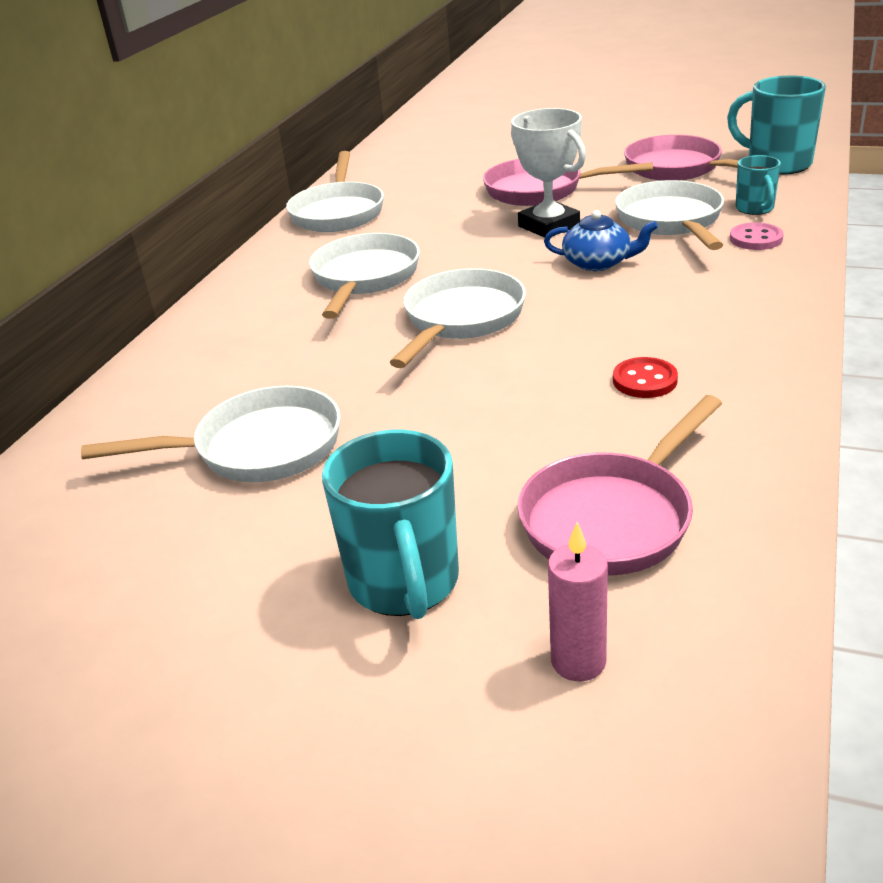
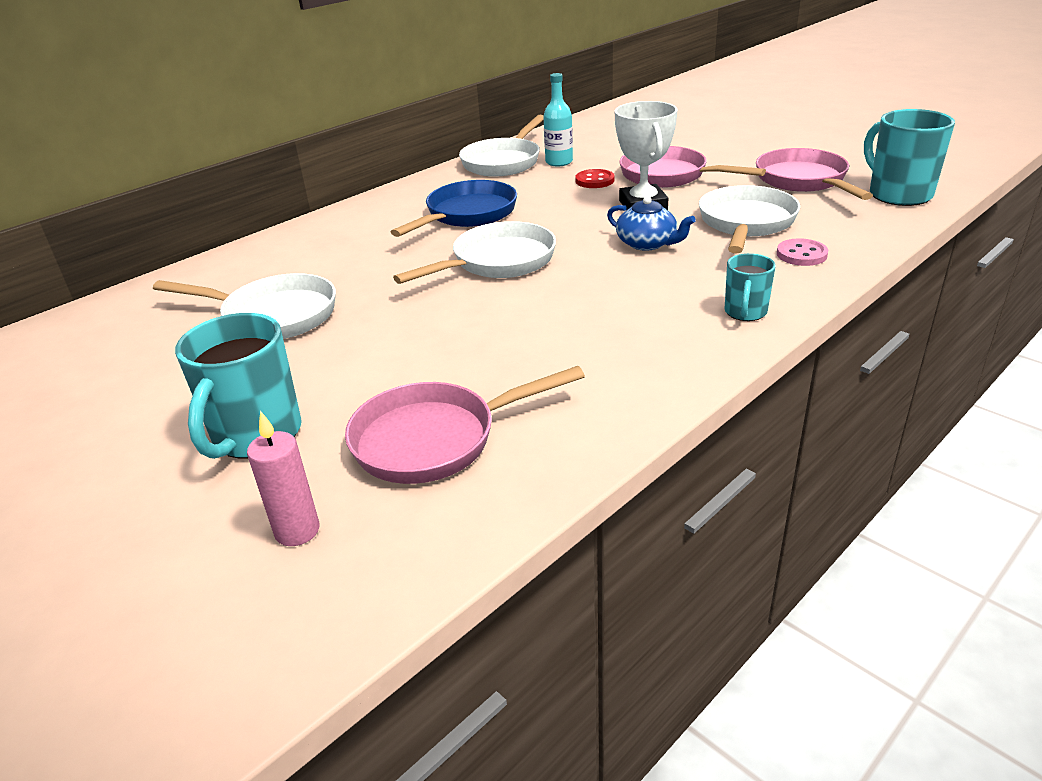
camera: 25 degrees right, 0 degrees up
(364, 278) = (467, 215): white pan -> blue pan
(403, 200) = (559, 162): none -> turquoise bottle
(644, 380) = (576, 345): red button -> red button (594, 181)
(755, 209) = (831, 229): turquoise mug -> turquoise mug (745, 312)

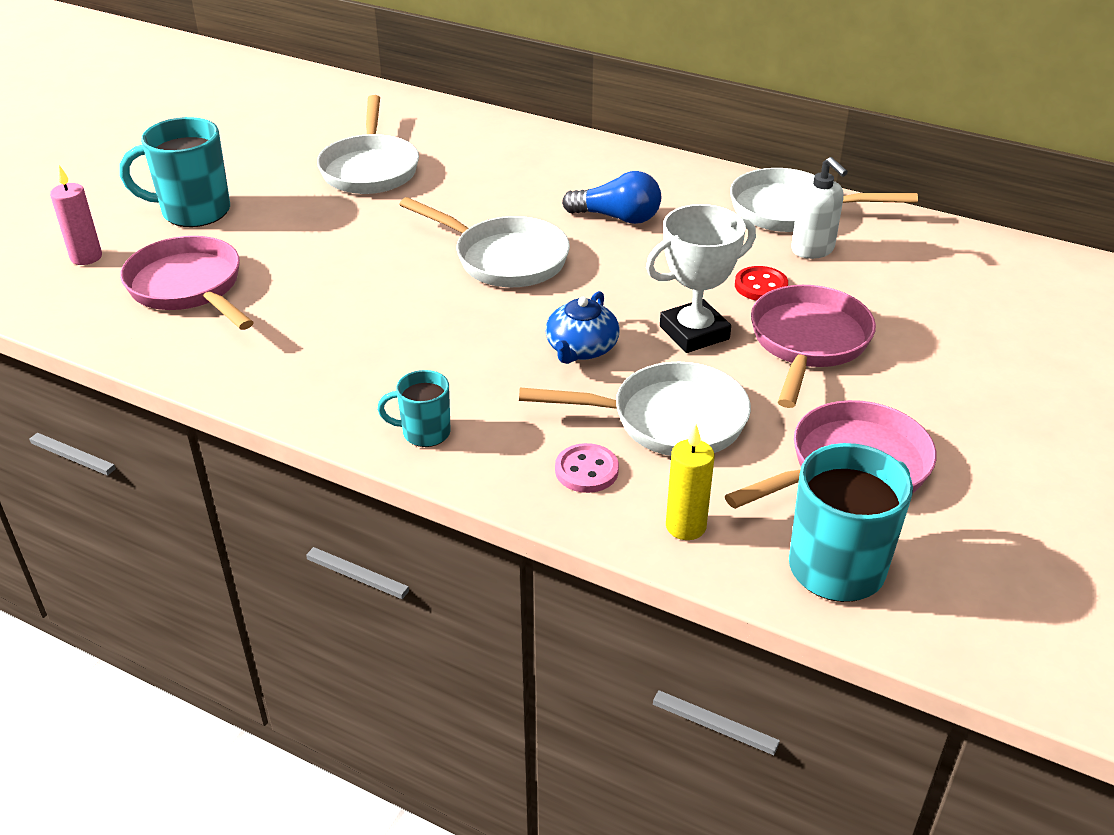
camera: 70 degrees right, 5 degrees up
(467, 215) = (617, 217): blue pan -> blue light bulb
(559, 162) = (813, 250): turquoise bottle -> white soap dispenser
(863, 230) = (685, 526): none -> yellow candle

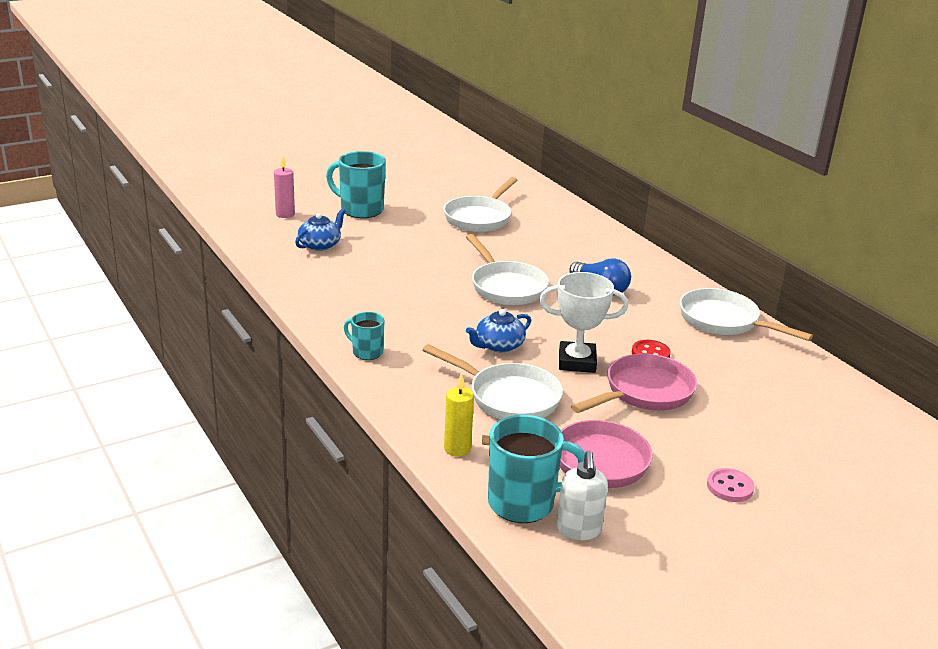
camera: 30 degrees right, 10 degrees down
(189, 288) = (320, 245): pink pan -> blue teapot
(586, 470) = (433, 402): pink button -> pink button (730, 487)
(813, 250) = (711, 347): white soap dispenser -> white soap dispenser (578, 530)

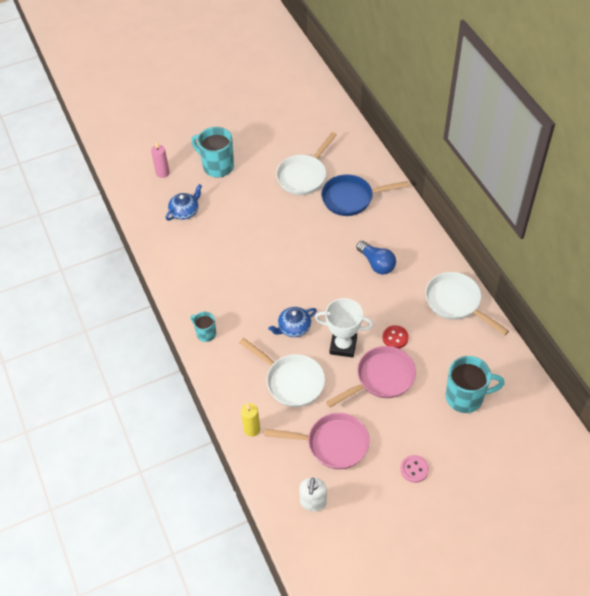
camera: 10 degrees right, 25 degrees up
(506, 287) = (309, 261): white pan -> none
(523, 503) = (284, 478): turquoise mug -> turquoise mug (465, 397)
(549, 235) = (351, 198): none -> blue pan

